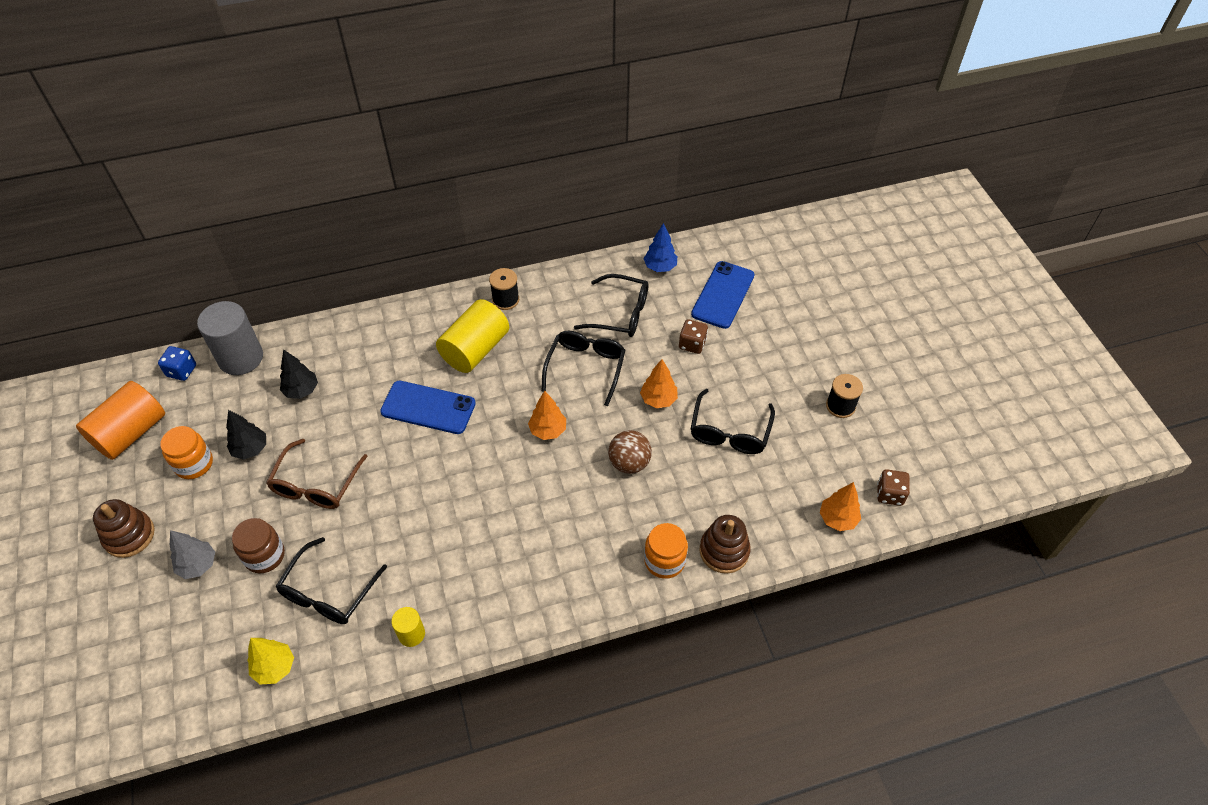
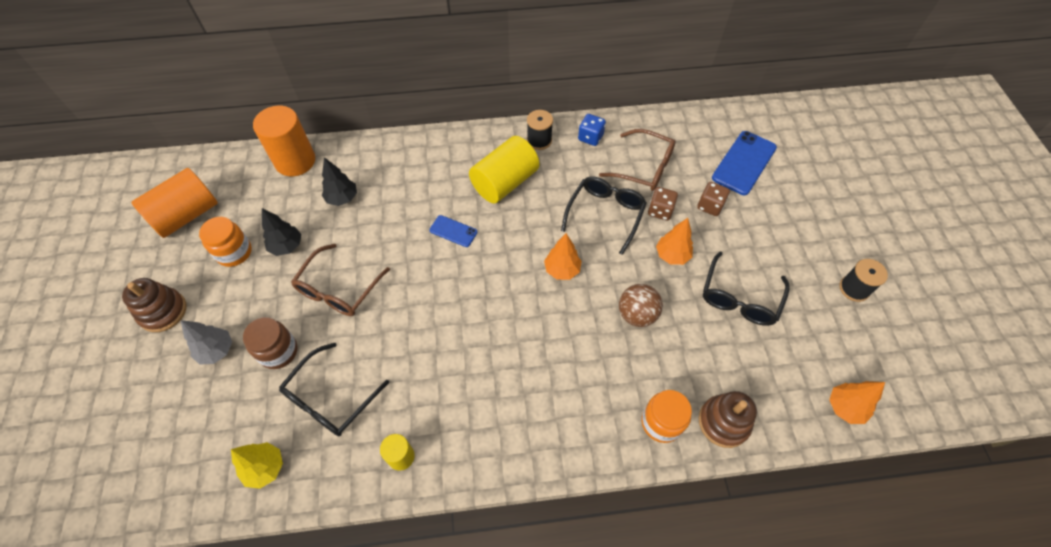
camera: 10 degrees right, 5 degrees up
(181, 371) = (242, 165): blue dice -> blue dice (590, 137)
(241, 358) = (295, 161): grey cylinder -> orange cylinder
(428, 408) = (453, 231): blue phone -> blue phone, size x0.54
(620, 314) = (644, 168): black glasses -> brown glasses
(660, 267) = (686, 129): blue tree -> none
(889, 494) = (901, 390): brown dice -> brown dice (660, 211)

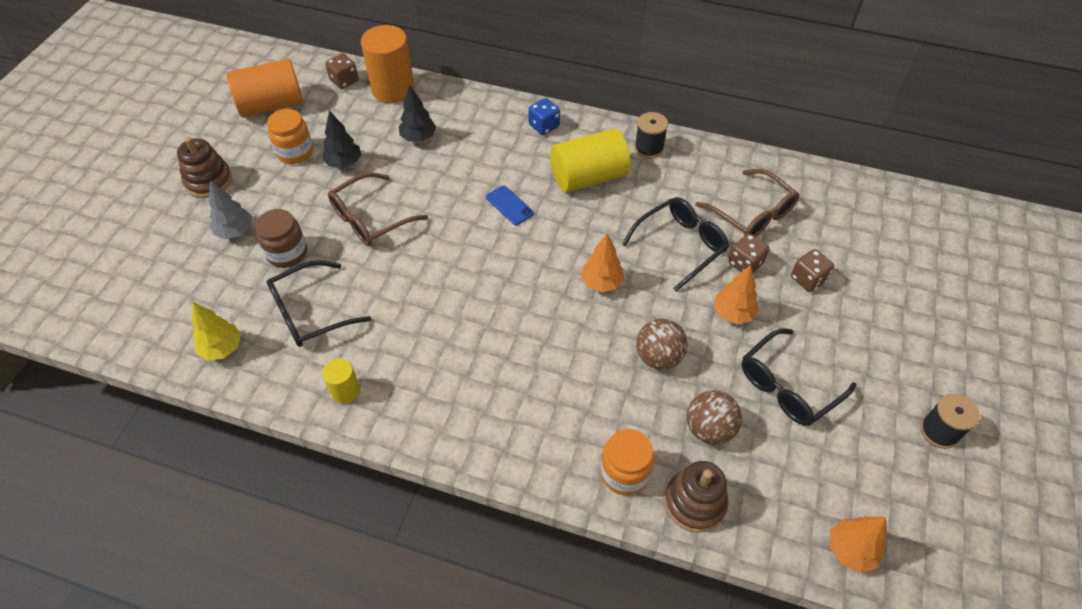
camera: 25 degrees right, 5 degrees down
(245, 168) = (344, 81): none -> brown dice
(590, 137) = (707, 163): blue dice -> blue dice (544, 126)
(703, 357) = (709, 429): none -> brown ball
(744, 163) = (877, 249): blue phone -> none

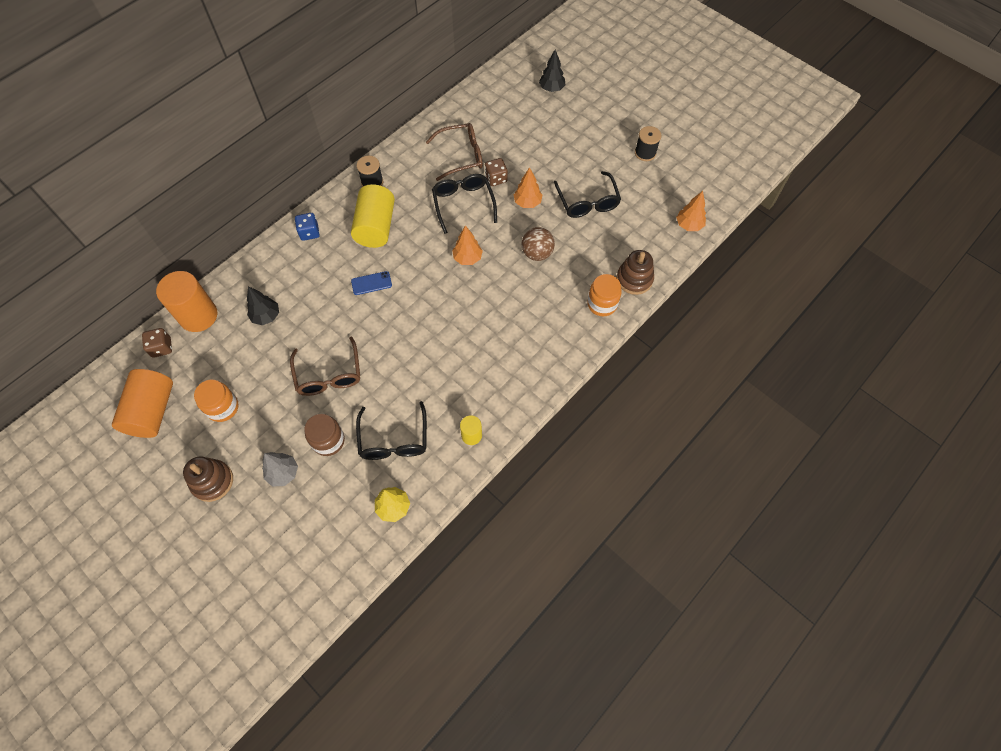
camera: 65 degrees left, 10 degrees up
(344, 163) = (259, 375): black tree -> black tree (551, 89)
(709, 429) = (595, 251): brown ball -> none
(808, 279) = (524, 155): brown dice -> none

